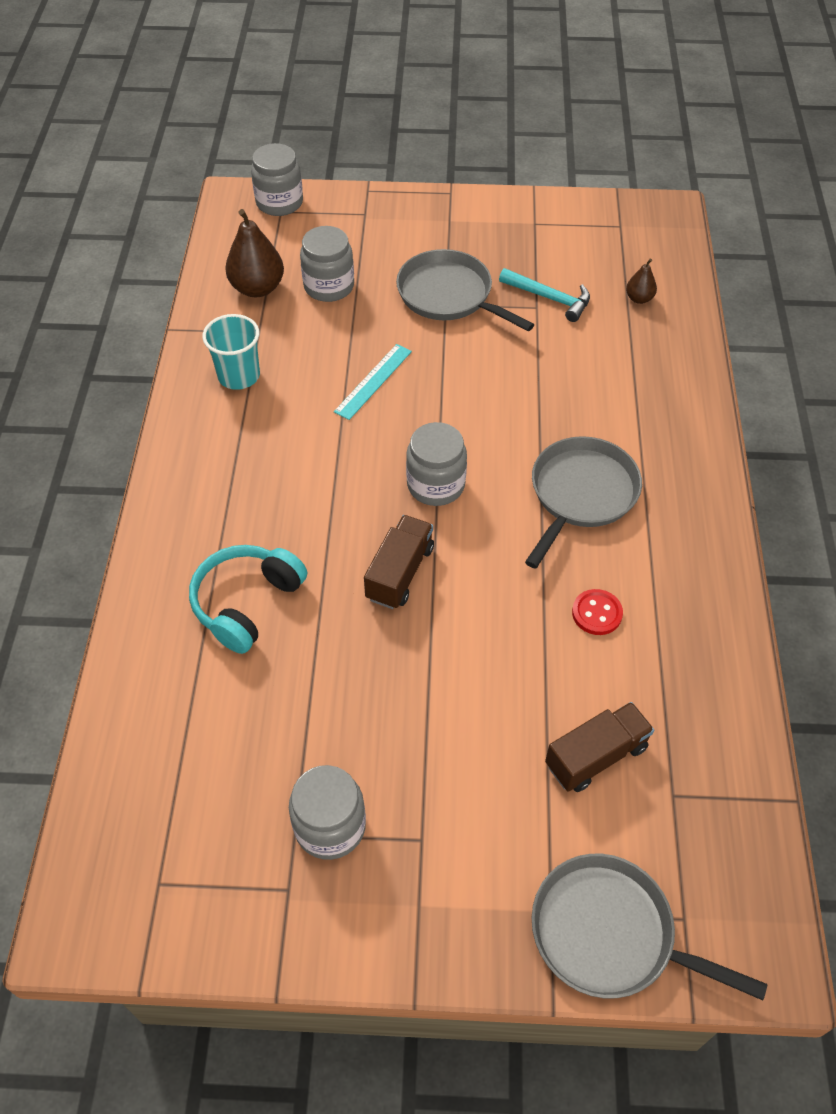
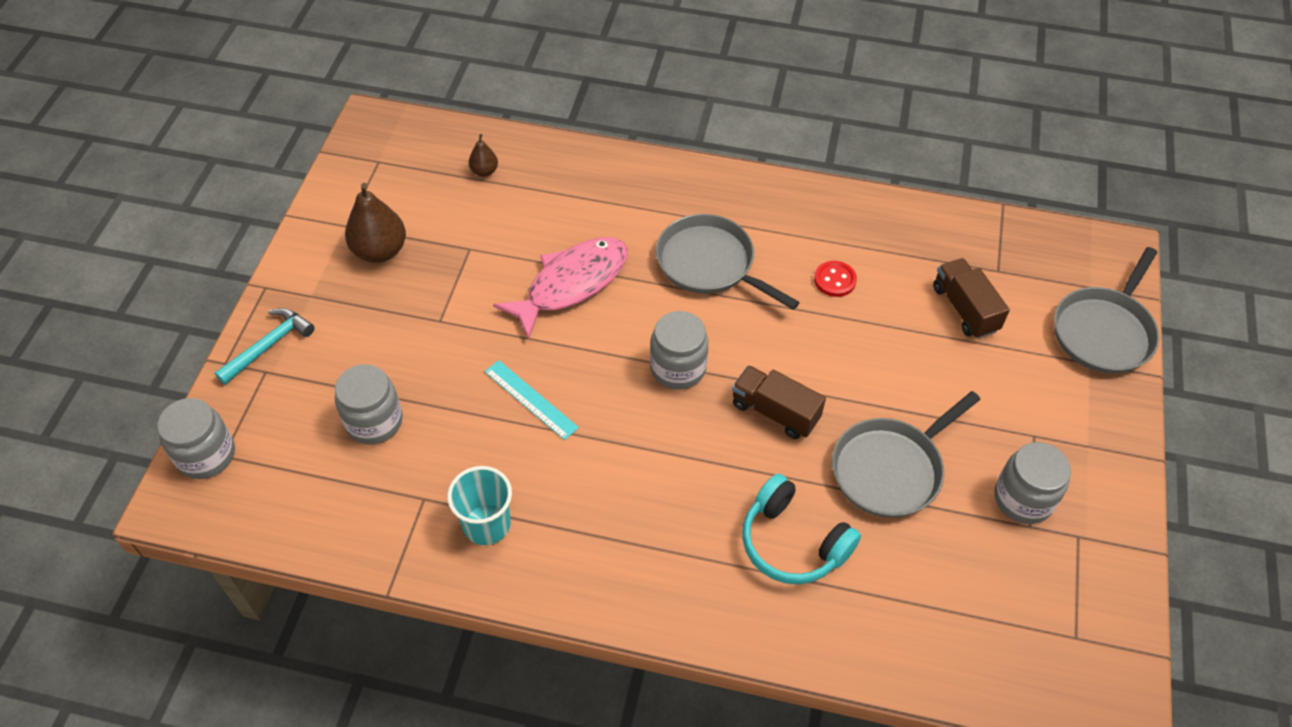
camera: 80 degrees left, 0 degrees up
(257, 288) = (350, 493): brown pear -> brown pear (380, 251)
(448, 295) = (427, 316): grey pan -> grey pan (890, 469)
(517, 387) = (571, 284): none -> pink fish
(549, 298) = (460, 236): turquoise hammer -> turquoise hammer (269, 346)

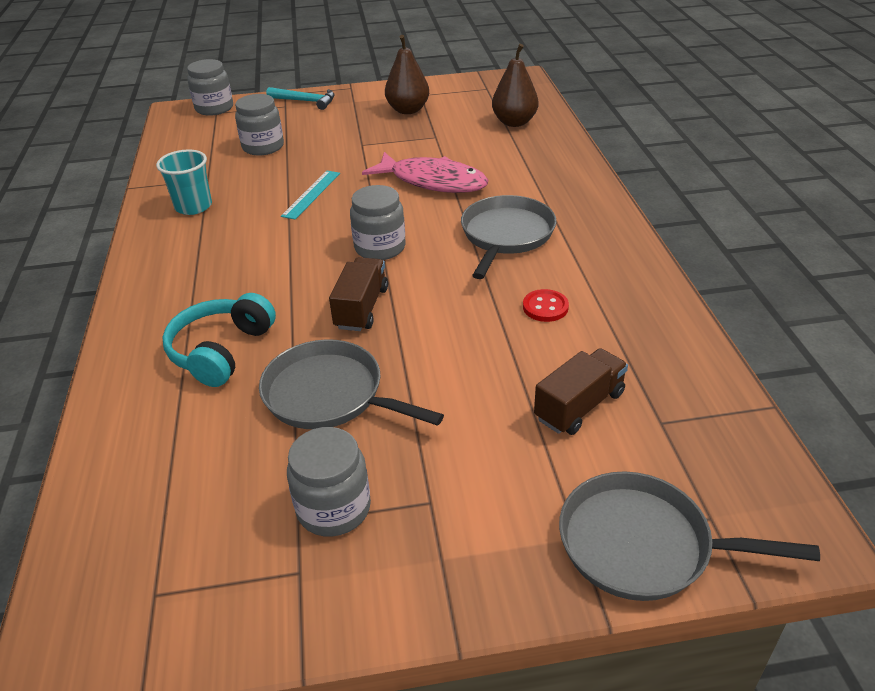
camera: 70 degrees right, 15 degrees down
(484, 171) = (514, 122): brown pear -> brown pear, size x1.91

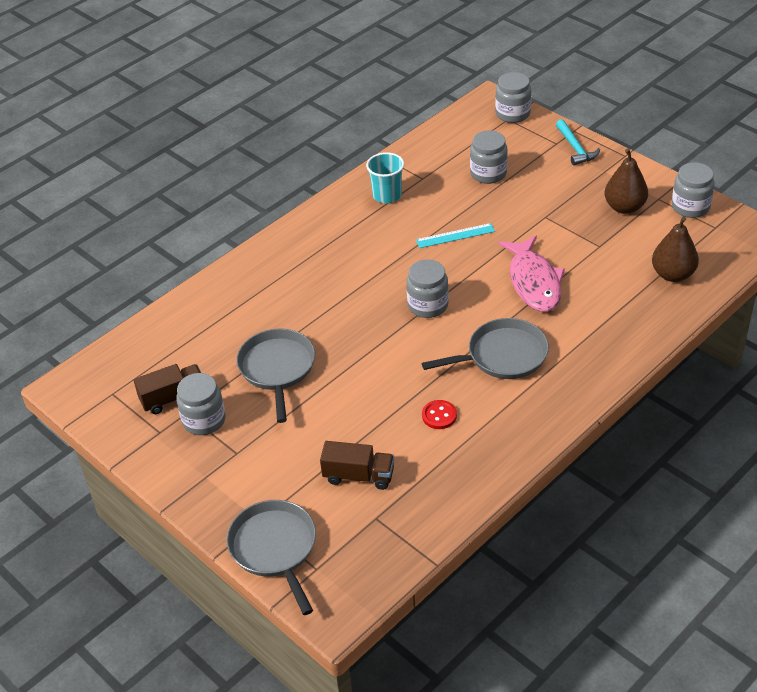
camera: 55 degrees right, 5 degrees up
(221, 351) = (272, 304): turquoise headphones -> none
(361, 308) = (360, 335): brown truck -> brown truck (173, 398)
(450, 88) = (690, 207): none -> grey jar

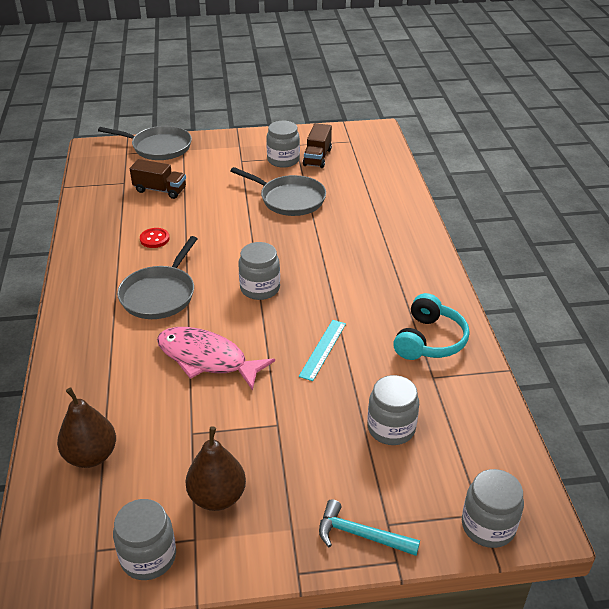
camera: 125 degrees right, 5 degrees down
(358, 476) = (160, 190): brown truck -> brown truck turned 120 degrees counterclockwise
(387, 195) = (429, 340): turquoise cup -> turquoise headphones

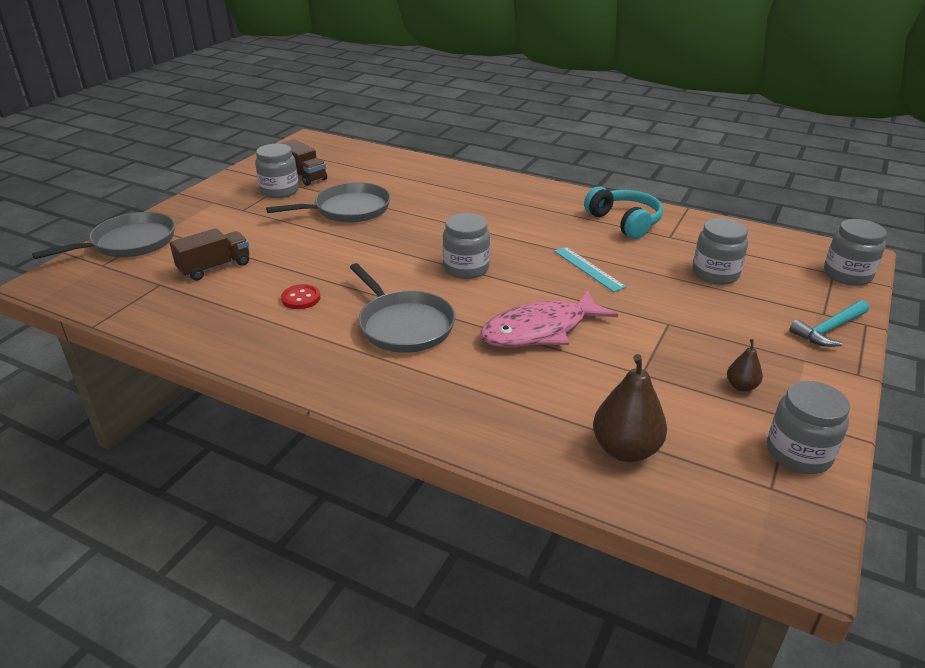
camera: 55 degrees left, 5 degrees down
(217, 497) = (741, 386): brown pear -> brown pear, size x0.52

